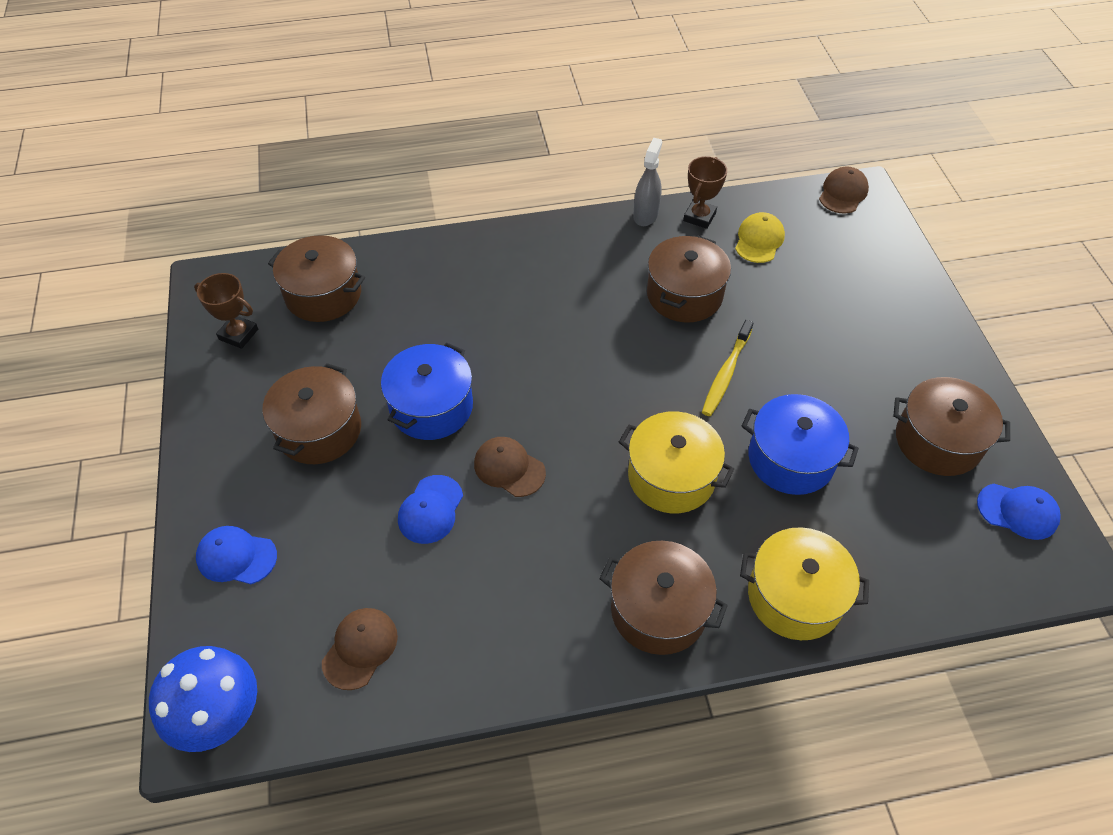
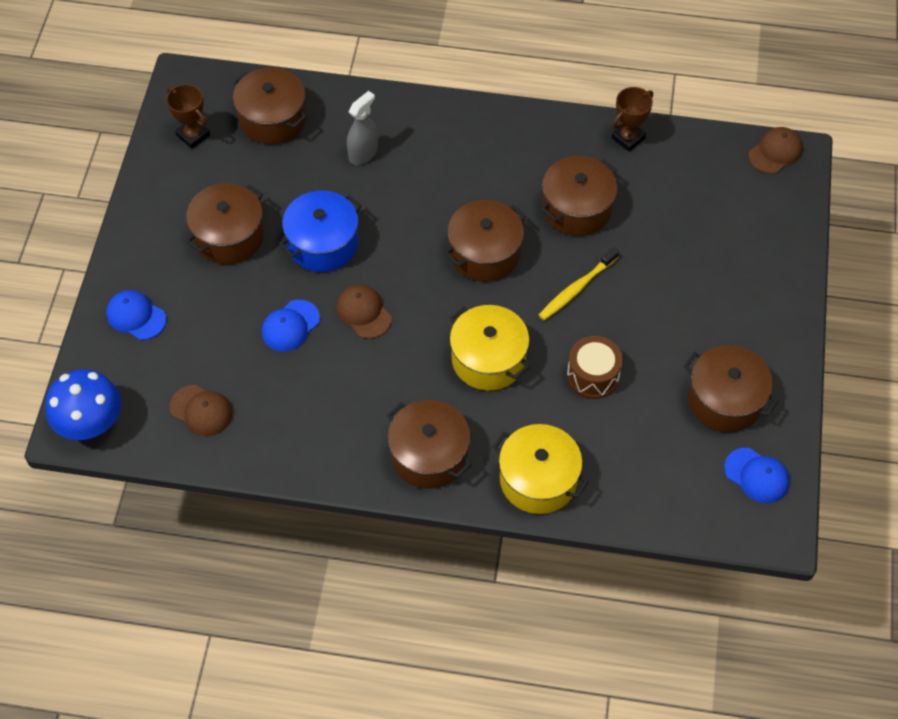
camera: 20 degrees right, 5 degrees up
(360, 648) = (201, 410): brown cap -> brown cap turned 75 degrees clockwise
(612, 365) = (484, 253): none -> brown pot
(645, 215) = (580, 122): grey spray bottle -> grey spray bottle (363, 153)
(759, 240) = (670, 176): yellow cap -> none
(791, 459) = (593, 375): blue pot -> brown drum

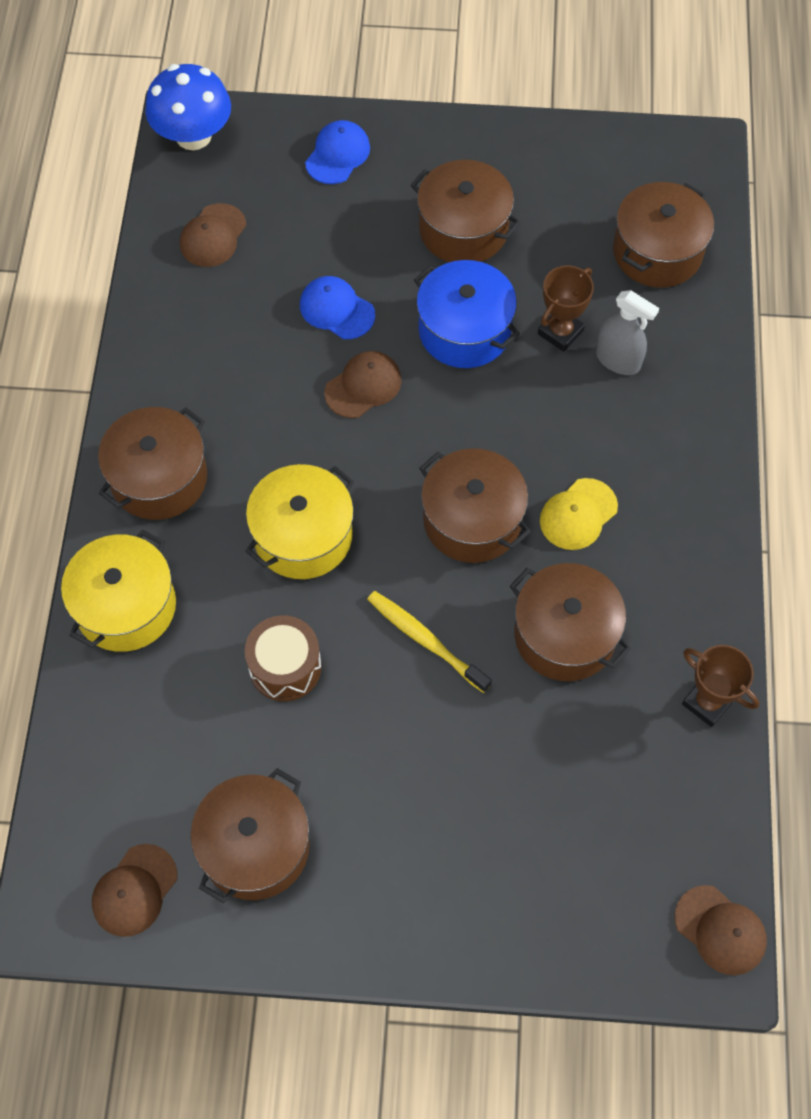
camera: 85 degrees right, 5 degrees up
(193, 135) = (614, 171): brown trophy -> brown trophy (560, 332)
(486, 191) = (578, 514): none -> yellow cap
(757, 475) = (134, 890): blue cap -> brown cap

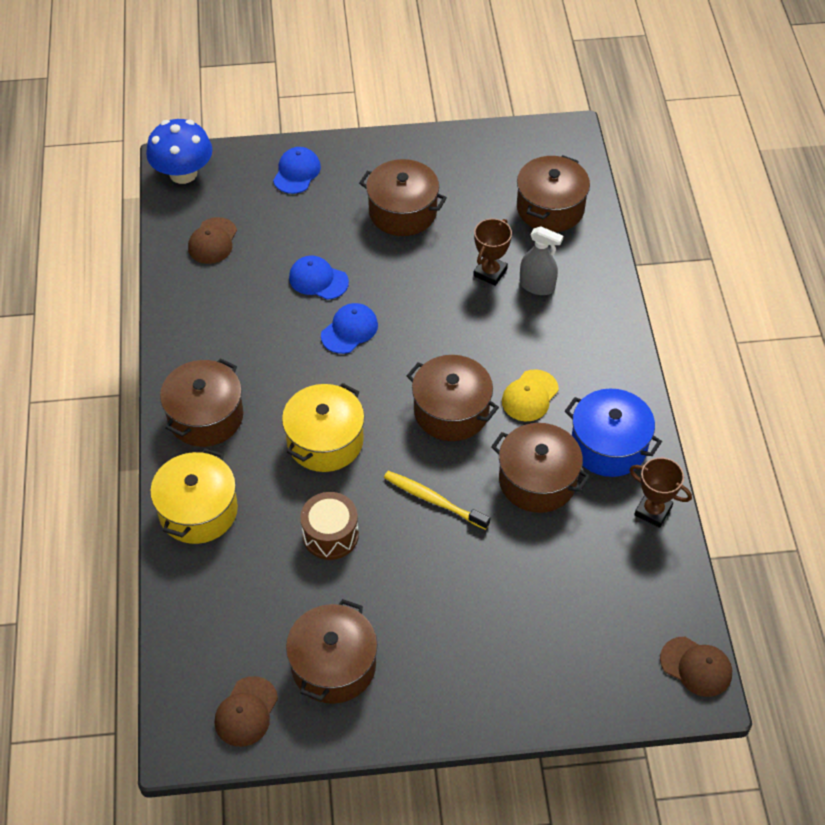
camera: 10 degrees left, 10 degrees down
(363, 386) = (349, 330): brown cap -> blue cap
(464, 330) = (418, 281): blue pot -> blue pot (609, 445)

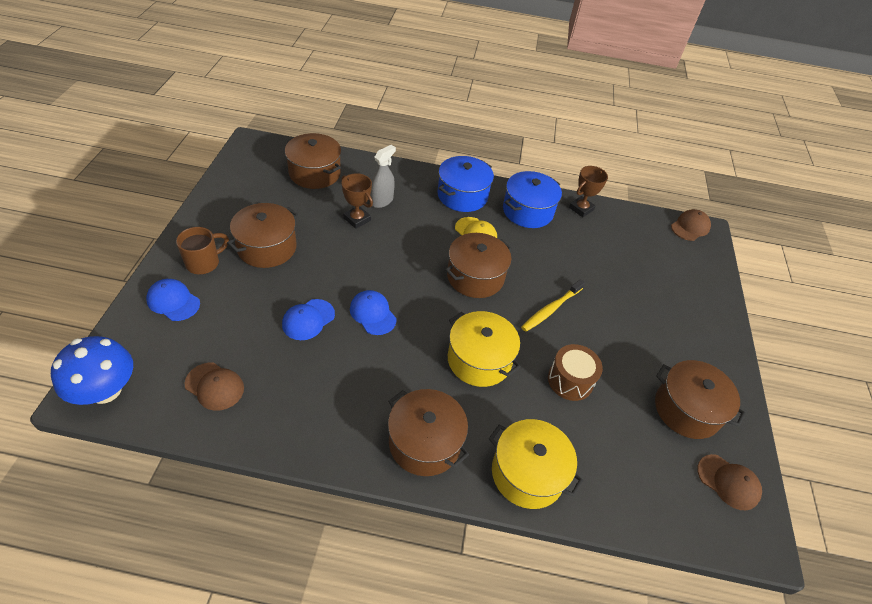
camera: 80 degrees left, 5 degrees down
(356, 173) = (204, 263): none -> brown mug
(537, 480) = (546, 251): brown pot -> none
(597, 365) = (462, 195): none -> blue pot

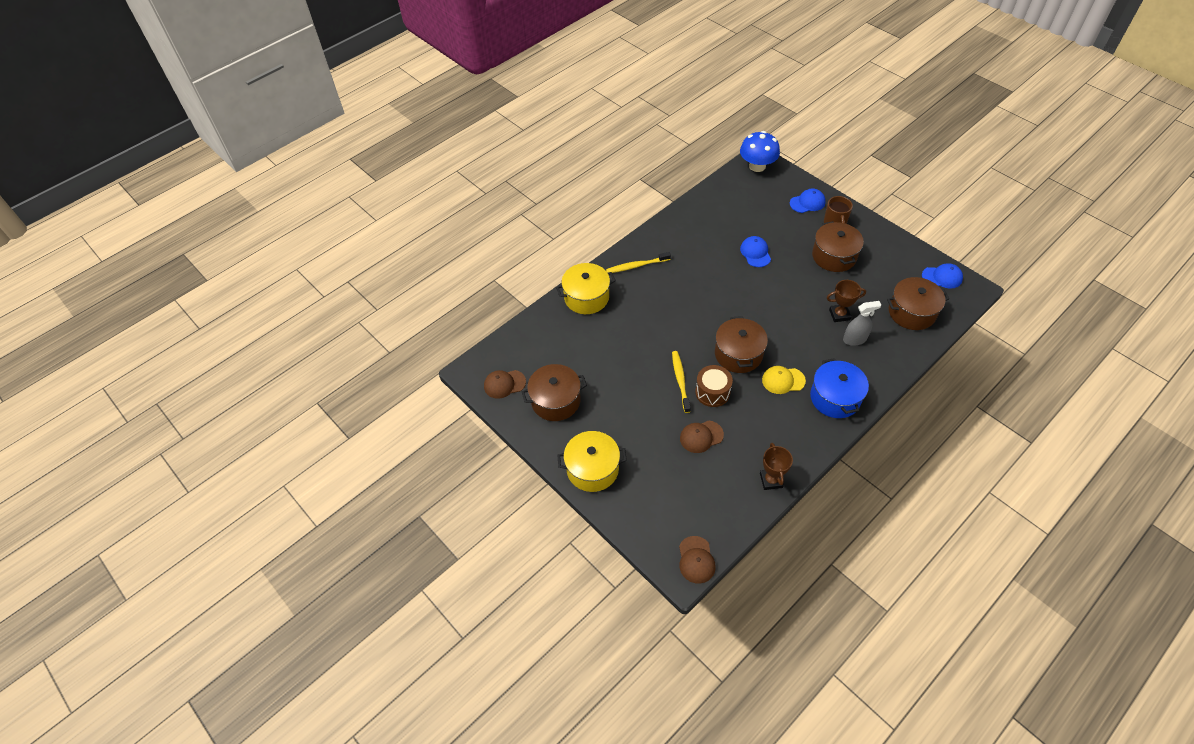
camera: 135 degrees right, 5 degrees up
(214, 386) = (732, 202): brown cap -> brown cap (701, 436)
(373, 314) = (740, 284): blue cap -> blue cap (942, 277)
(382, 201) = (854, 339): grey spray bottle -> grey spray bottle turned 90 degrees counterclockwise
(424, 442) = (636, 266): brown pot -> yellow toothbrush
(479, 360) = (669, 317): yellow pot -> yellow pot (592, 469)
(527, 211) = (790, 434): blue pot -> none
(570, 380) = (621, 353): brown drum -> brown drum (712, 392)

